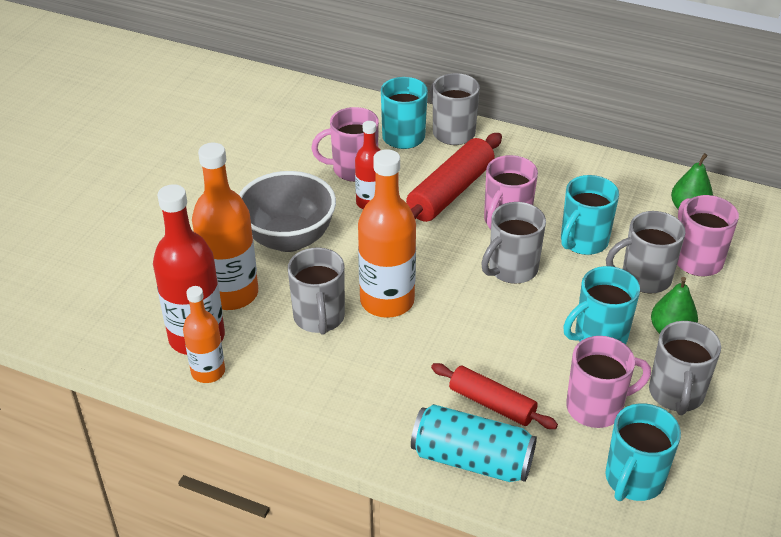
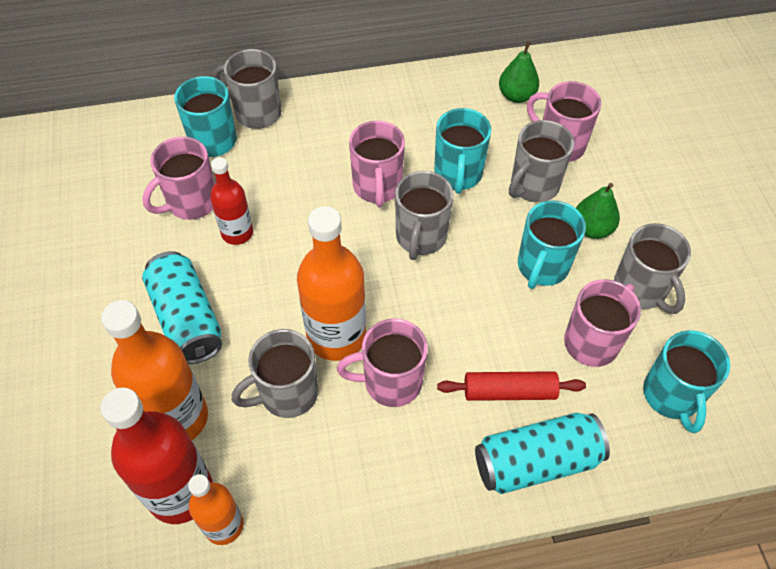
camera: 35 degrees left, 15 degrees up
(289, 239) = (187, 318): grey bowl -> turquoise can
(319, 318) = (287, 393): grey mug -> grey mug turned 105 degrees clockwise
(402, 350) = (391, 382): none -> pink mug
(450, 192) = (304, 181): red rolling pin -> none

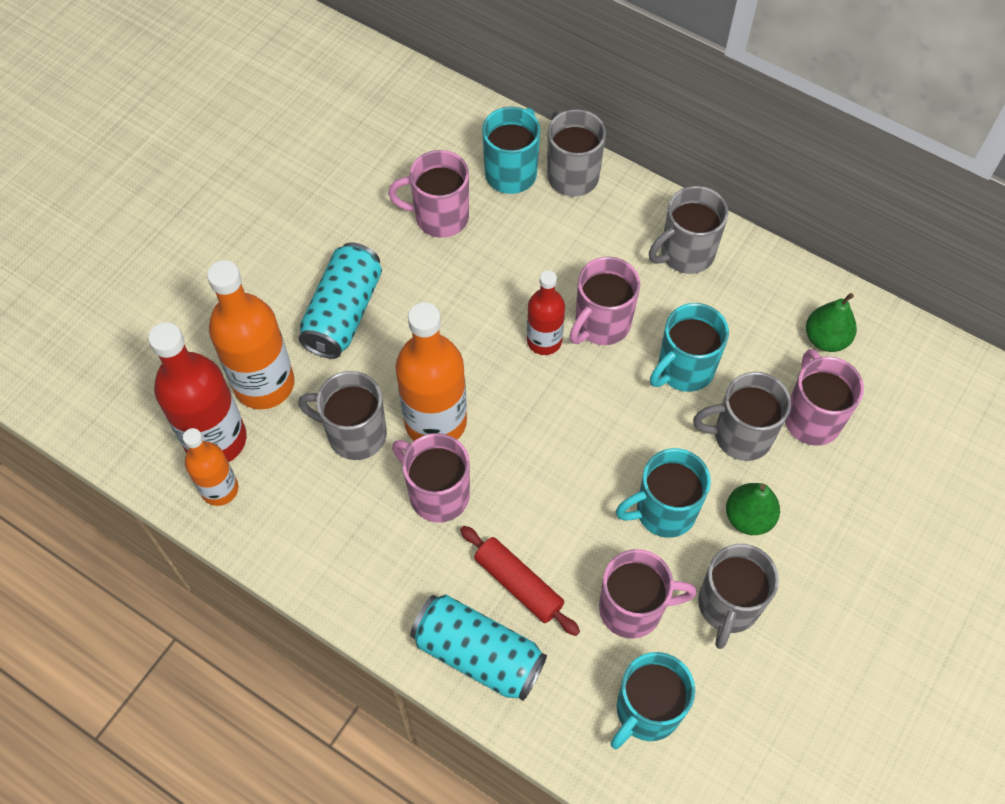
camera: 45 degrees right, 5 degrees up
(237, 233) = (448, 272): red bottle -> red bottle (544, 341)
(420, 237) = (589, 398): grey mug -> grey mug (685, 254)

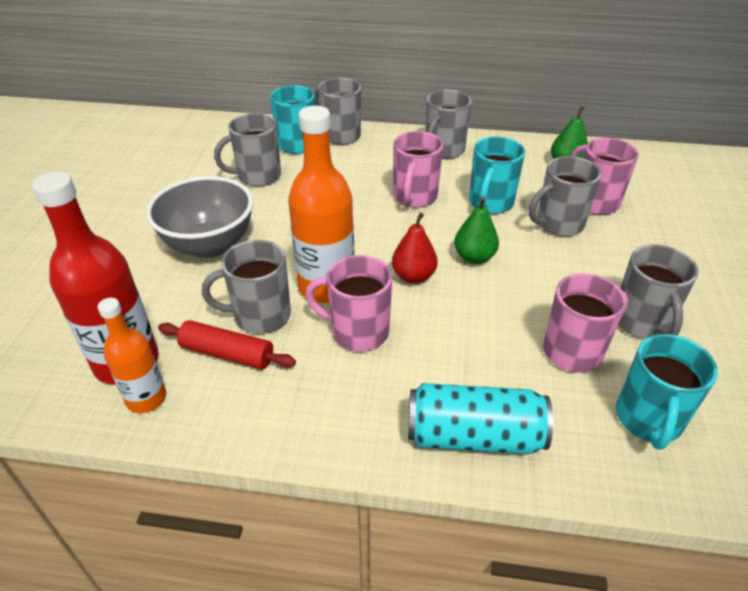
camera: 25 degrees left, 20 degrees down
(264, 384) = (158, 309): orange bottle -> none
(343, 313) = (209, 245): turquoise can -> grey bowl
(439, 217) = (258, 176): pink mug -> grey mug
(518, 584) = (470, 369): red rolling pin -> red rolling pin (227, 354)
(531, 445) = (413, 276): none -> red pear
(544, 341) = (380, 216): red bottle -> none
(663, 511) = (543, 282): turquoise mug -> none
(748, 517) = (605, 266): green pear -> green pear (474, 257)

